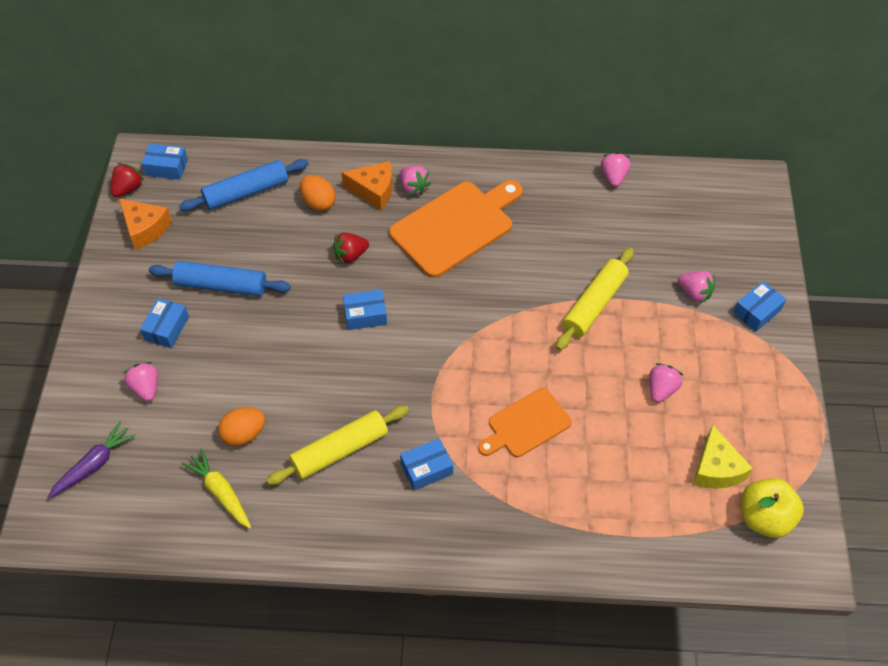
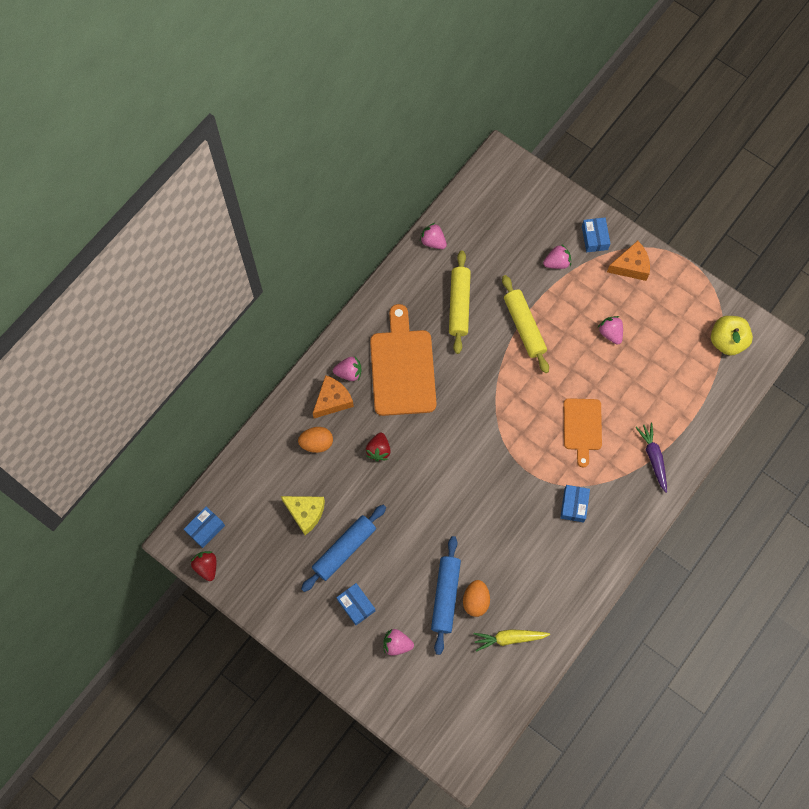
camera: 55 degrees left, 15 degrees up
(94, 465) = (435, 708): purple carrot -> purple carrot (653, 458)
(145, 229) = (255, 574): orange cheese -> orange cheese (631, 266)
(246, 192) = (271, 486): blue rolling pin -> blue rolling pin (445, 596)
(339, 450) = (526, 549): yellow rolling pin -> yellow rolling pin (459, 305)
(365, 315) = (435, 471): blue box -> none
(716, 468) = (681, 343): yellow cheese -> yellow cheese (305, 513)

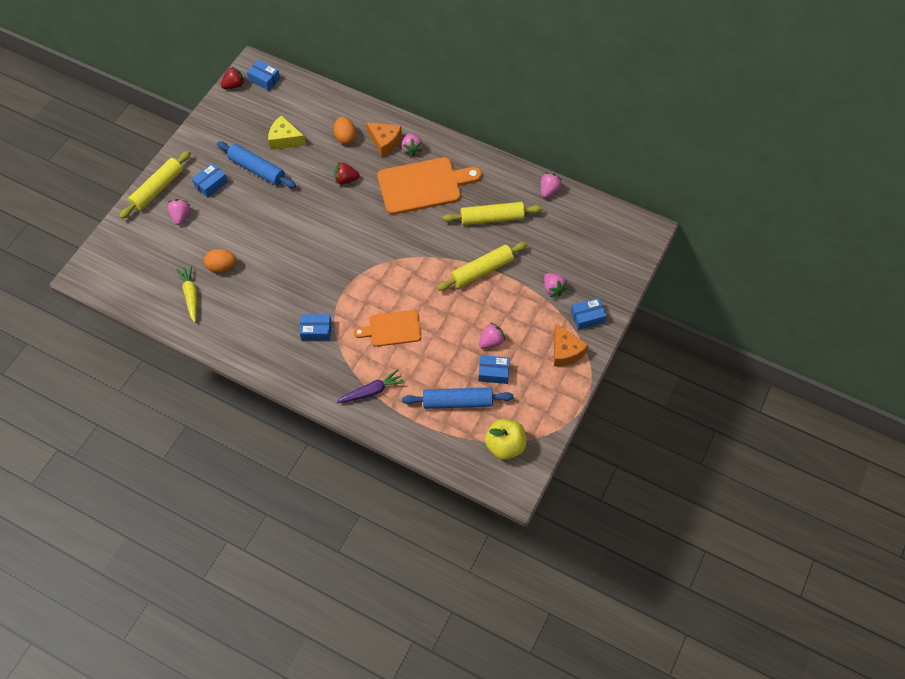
camera: 80 degrees right, 10 degrees down
(305, 513) = (285, 139): yellow cheese -> yellow cheese turned 90 degrees clockwise
(351, 670) = (158, 189): none -> yellow rolling pin
(445, 596) = (224, 244): blue rolling pin -> blue rolling pin (457, 402)
(646, 337) = (493, 372): none -> blue box

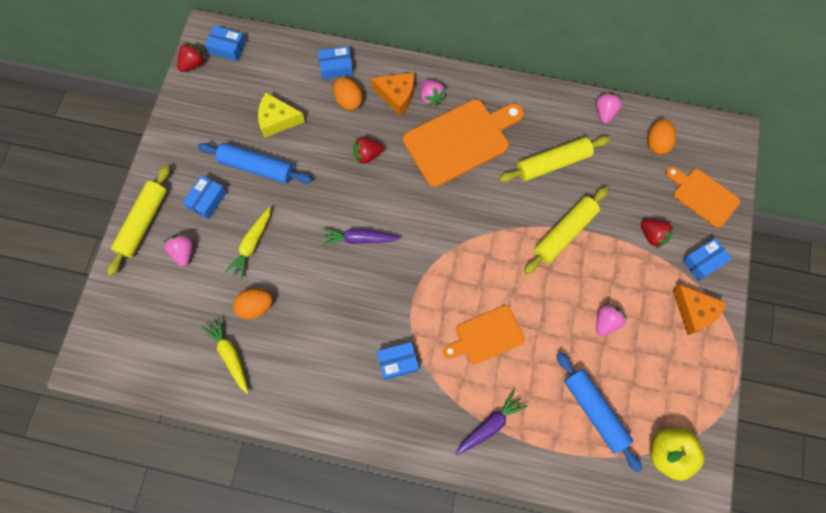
camera: 15 degrees left, 10 degrees up
(234, 223) = (252, 245): none -> yellow carrot
(318, 238) = (359, 239): none -> purple carrot
(457, 402) = (595, 411): blue rolling pin -> blue rolling pin turned 75 degrees clockwise
(493, 372) = (623, 361): blue box -> blue box (336, 67)
(553, 289) = (652, 236): pink strawberry -> red strawberry
(583, 222) = (657, 143): none -> orange egg
(606, 269) = (703, 196): none -> orange cutting board

